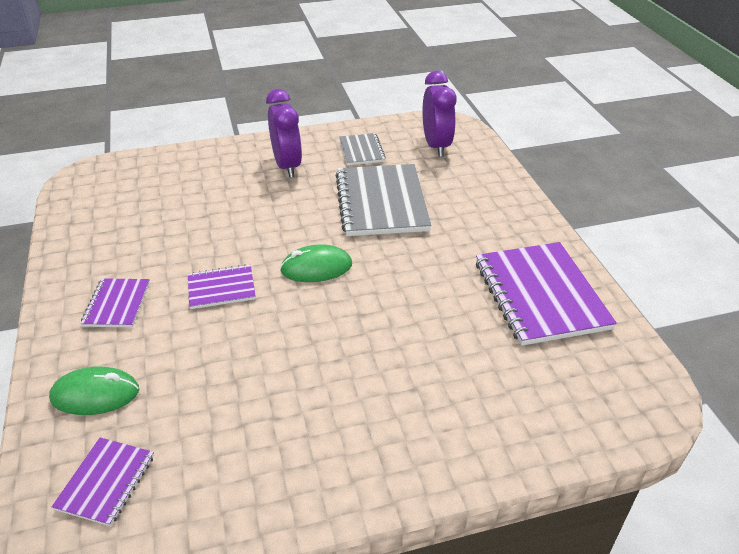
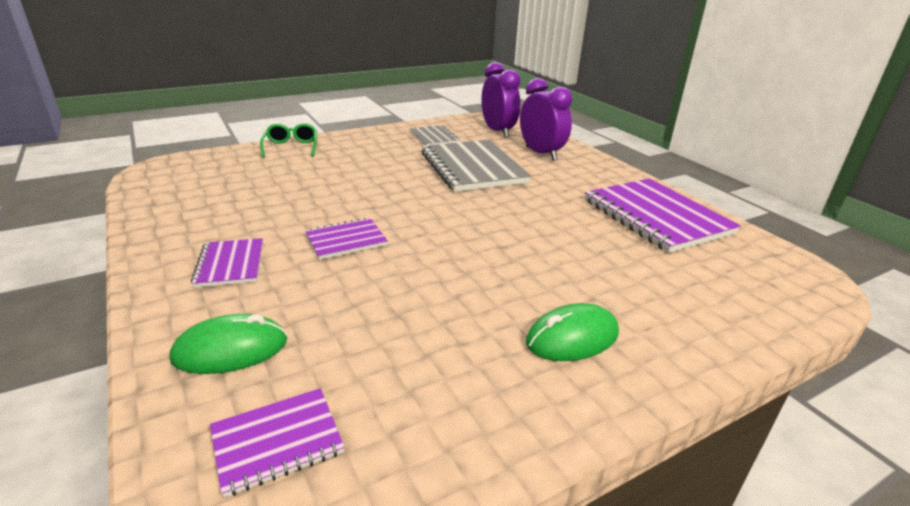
camera: 15 degrees left, 10 degrees down
(106, 482) = (277, 442): purple notebook -> purple notebook turned 60 degrees clockwise
(212, 155) = (291, 147): none -> green glasses
(287, 166) = (370, 150): purple clock -> purple clock (541, 153)
(316, 267) = (437, 216): green mouse -> green mouse (572, 338)

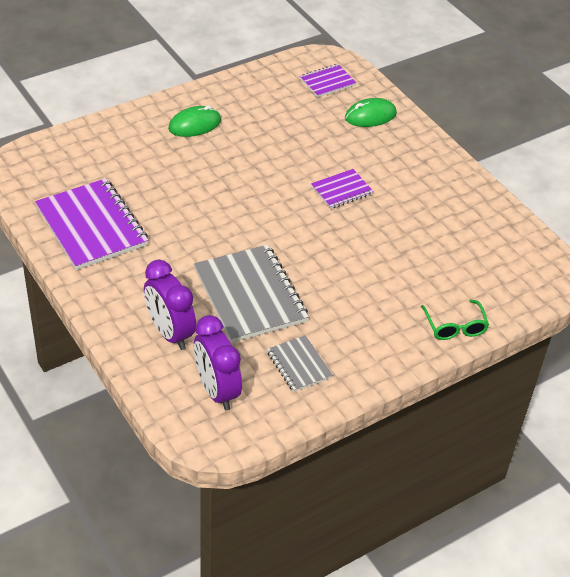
camera: 175 degrees right, 15 degrees up
(230, 264) = (407, 167): purple notebook -> none

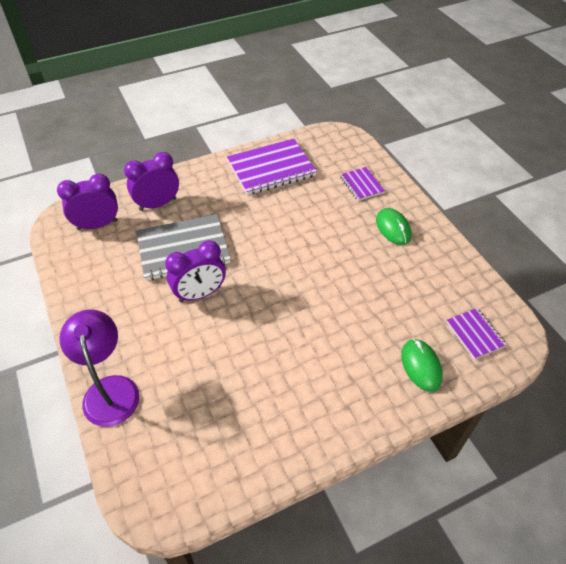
camera: 100 degrees right, 5 degrees up
(299, 365) = (104, 272): grey notebook -> none
(317, 272) = (200, 294): none -> purple clock
(341, 190) = (302, 325): purple notebook -> purple notebook (361, 185)
(455, 326) = (109, 389): green glasses -> purple lamp

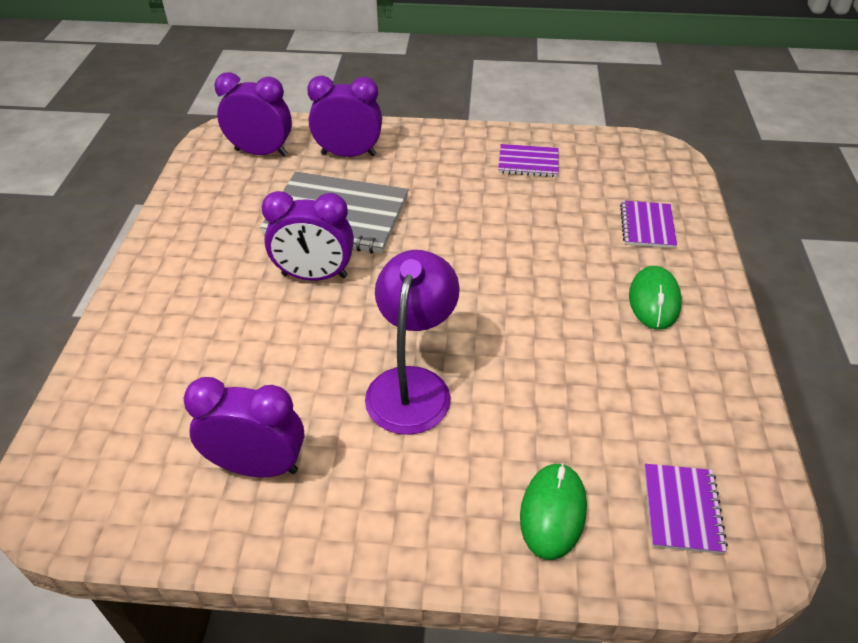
camera: 30 degrees right, 5 degrees down
(109, 389) = (121, 338): purple lamp -> purple lamp (412, 385)
(257, 421) = (257, 466): none -> purple clock
(271, 169) = (528, 162): purple notebook -> purple notebook, size x0.52

